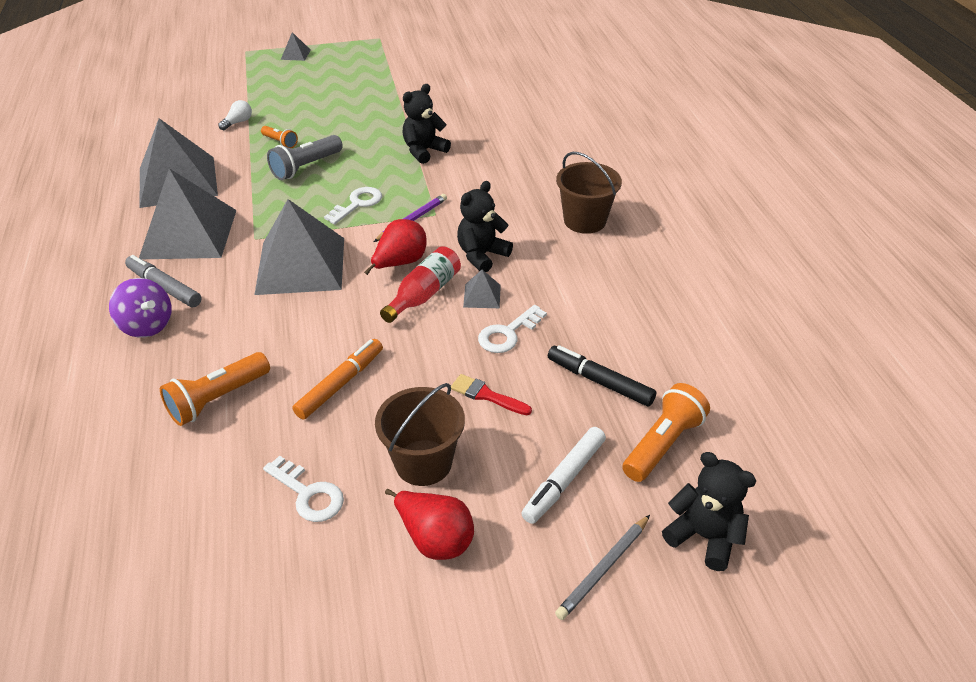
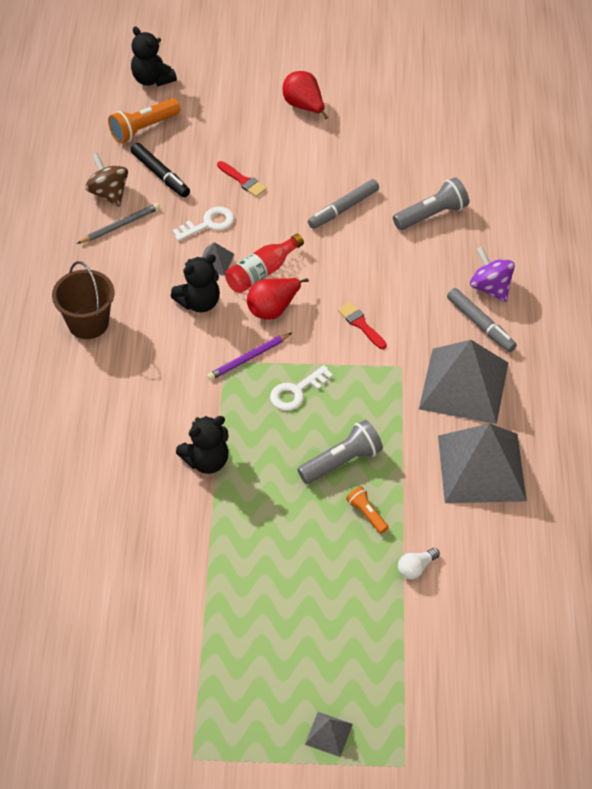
camera: 165 degrees left, 10 degrees up
(217, 399) = (432, 215): orange flashlight -> grey flashlight
(301, 265) = (361, 324): grey pyramid -> red brush
(308, 494) = (374, 143): white key -> none
(340, 384) = (344, 208): orange marker -> grey marker
(423, 462) = (299, 147): brown bucket -> none
(564, 479) = (215, 121): white marker -> none
(603, 568) = (216, 76): grey pencil -> grey pencil (120, 225)
(649, 345) = (108, 193): none -> brown spinning top

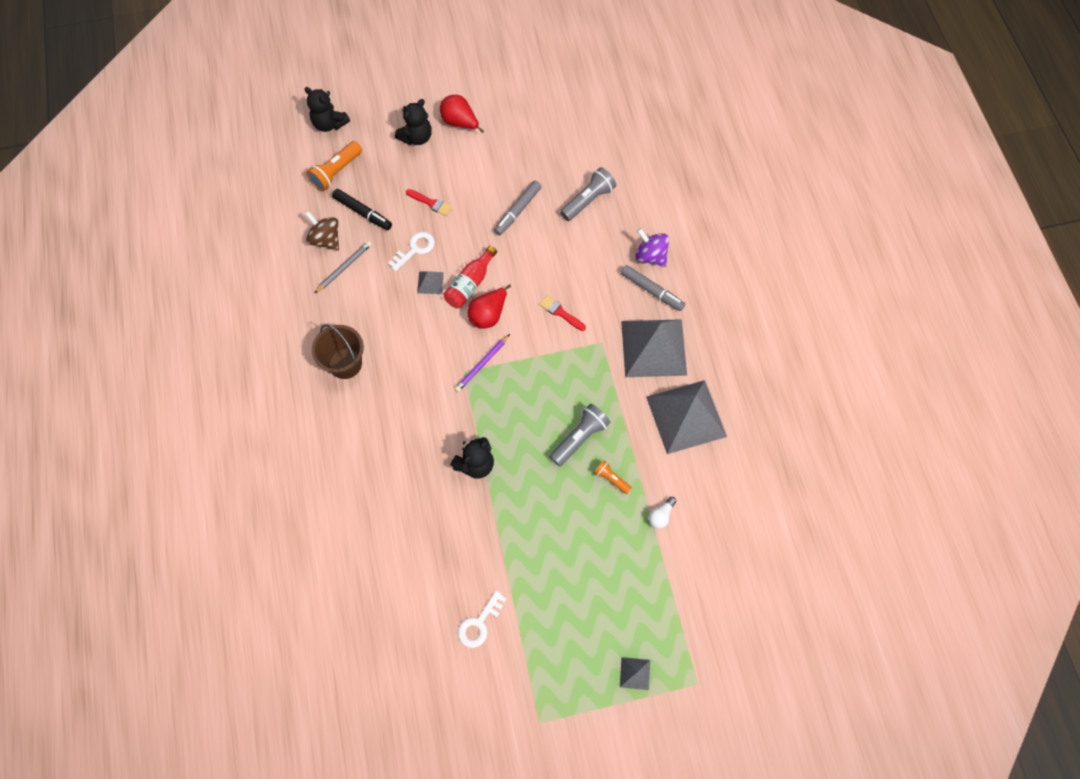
camera: 15 degrees left, 15 degrees up
(199, 302) = (428, 323): black teddy bear -> black teddy bear (416, 137)
(296, 392) = (527, 385): white key -> white key (479, 623)

